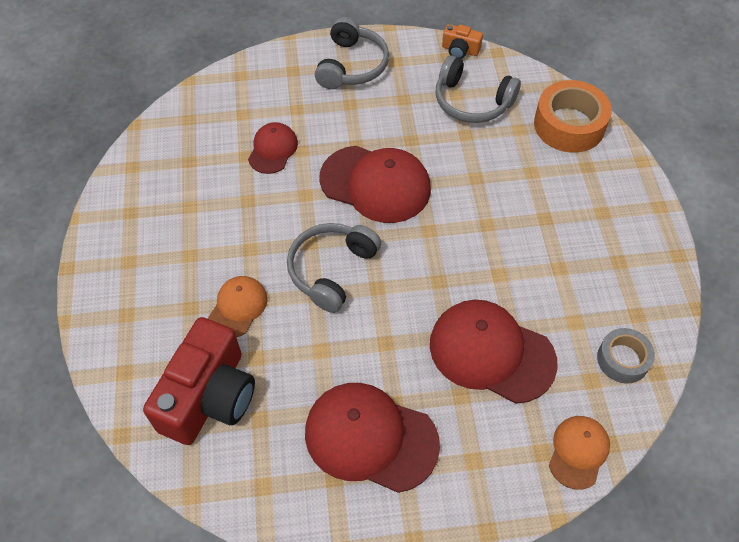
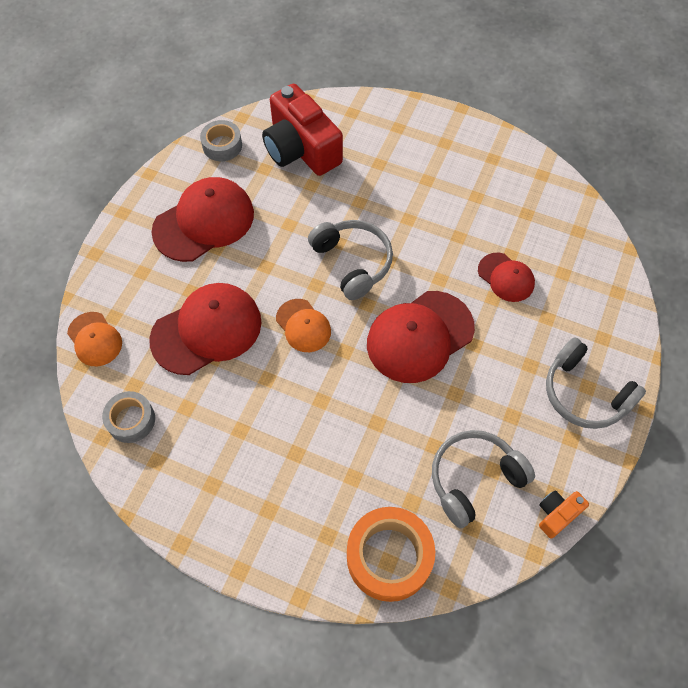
camera: 120 degrees right, 5 degrees up
(238, 307) = (360, 191): orange cap -> orange cap (303, 326)
(250, 489) = (222, 145): none -> grey tape

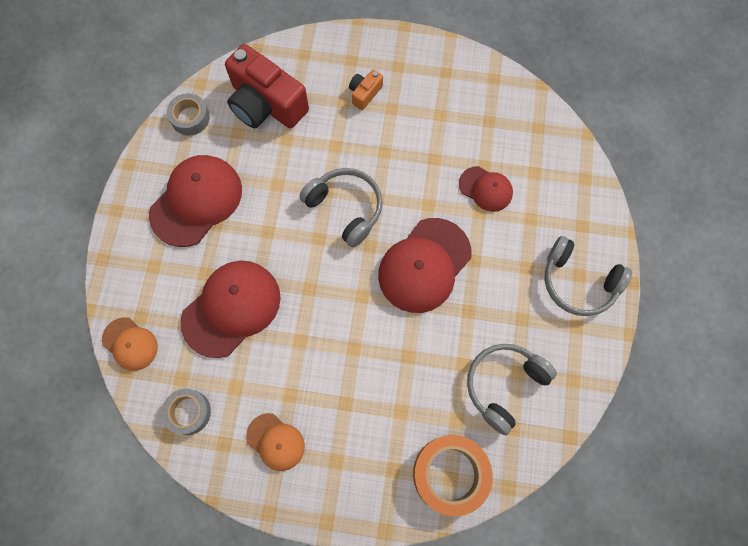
camera: 15 degrees left, 10 degrees up
(303, 326) = (318, 281): orange cap -> orange cap (275, 442)
(557, 514) = (580, 398): orange camera -> orange camera (365, 93)

